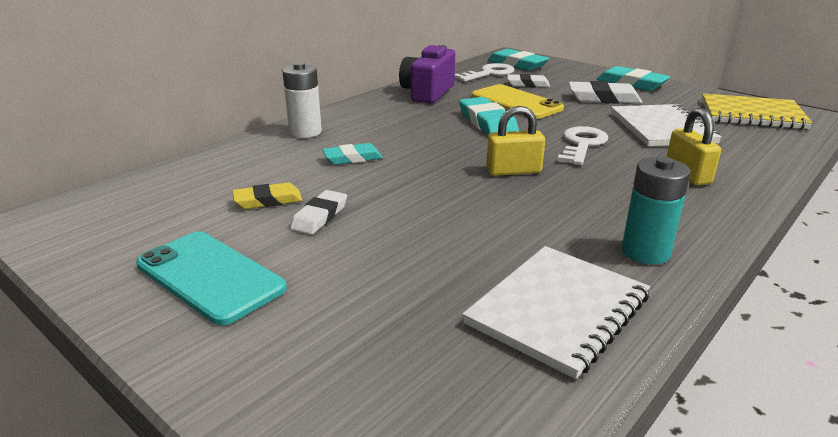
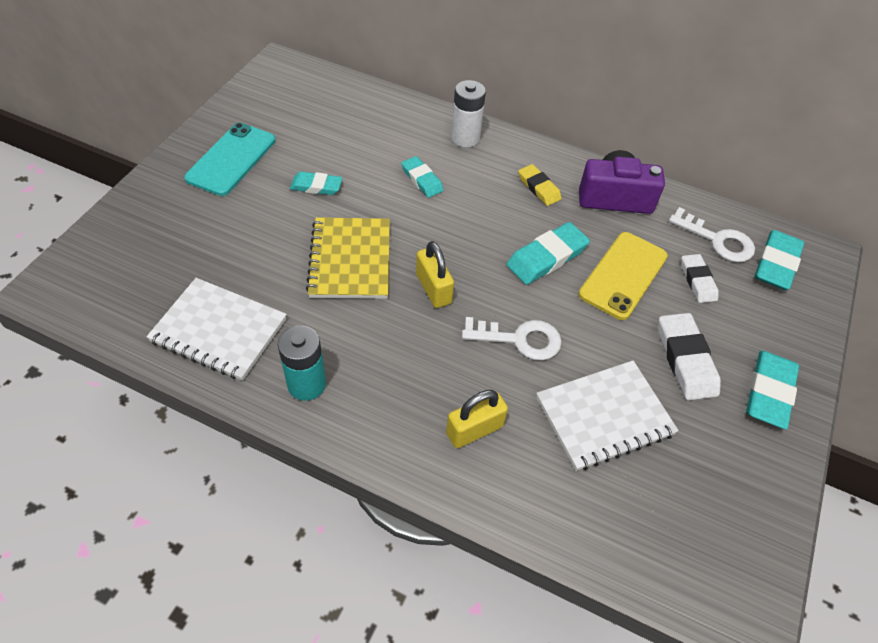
camera: 70 degrees right, 25 degrees up
(268, 200) = (333, 154): yellow eraser -> yellow eraser (539, 188)
(320, 216) = (316, 186): white eraser -> turquoise eraser
(752, 114) = (711, 529): yellow notebook -> yellow notebook (350, 260)

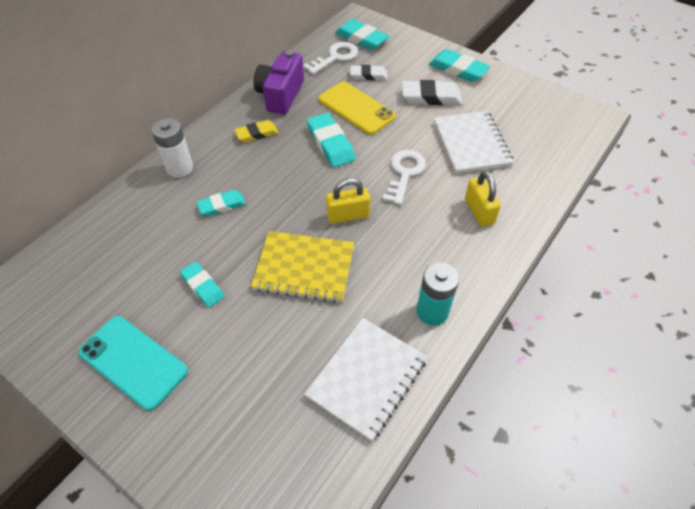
camera: 75 degrees left, 0 degrees up
(316, 186) = (203, 286): turquoise eraser -> turquoise eraser turned 60 degrees counterclockwise

